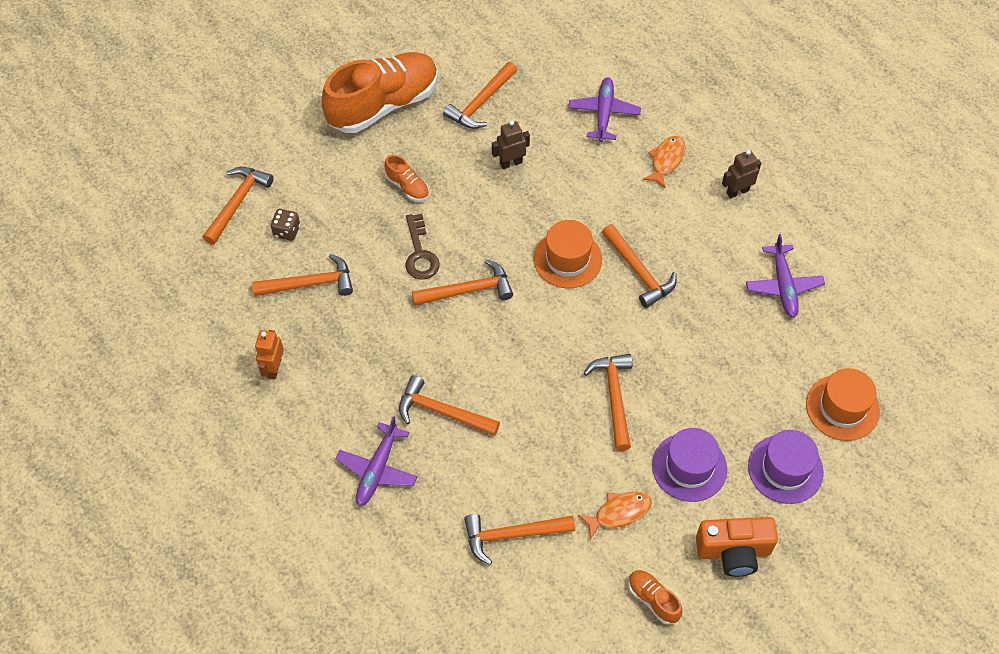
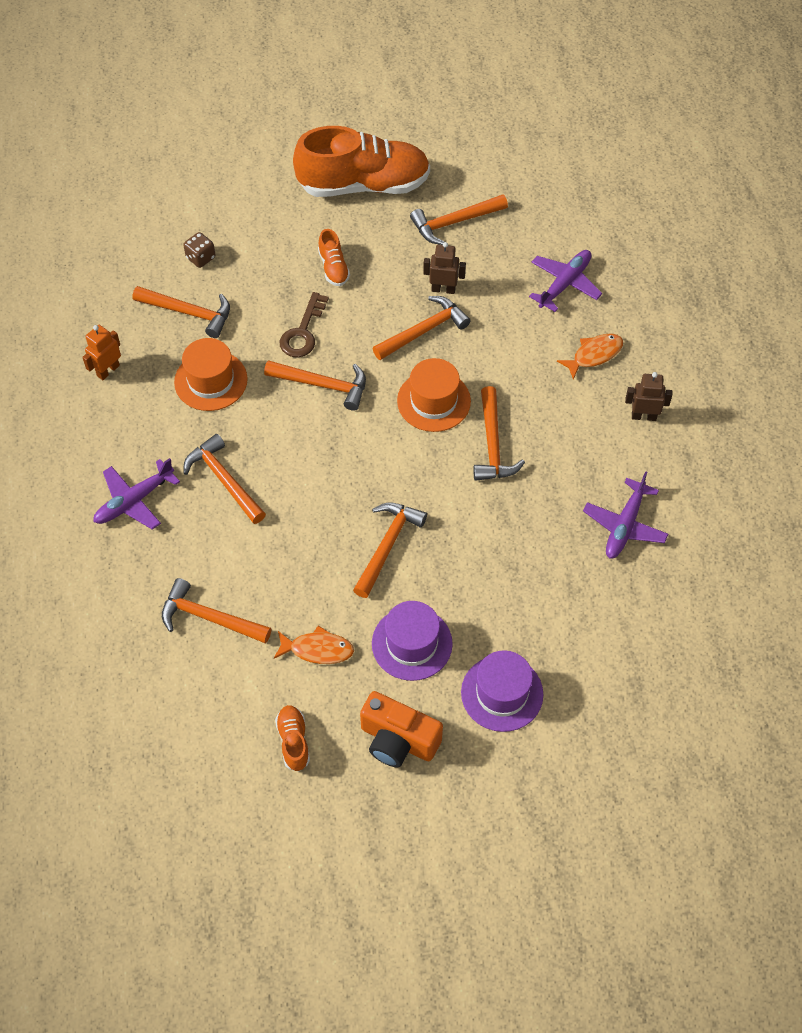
camera: 30 degrees right, 0 degrees up
(237, 203) = (176, 213): orange hammer -> orange hammer (423, 331)
(842, 407) = (600, 667): orange hat -> orange hat (211, 380)

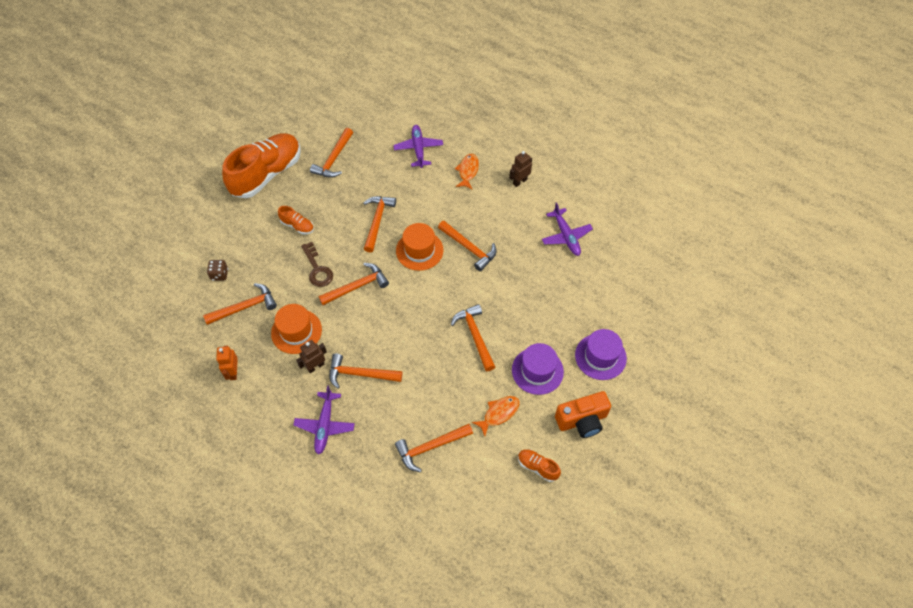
camera: 45 degrees left, 0 degrees up
(443, 289) = (364, 194): brown robot -> brown robot (315, 366)

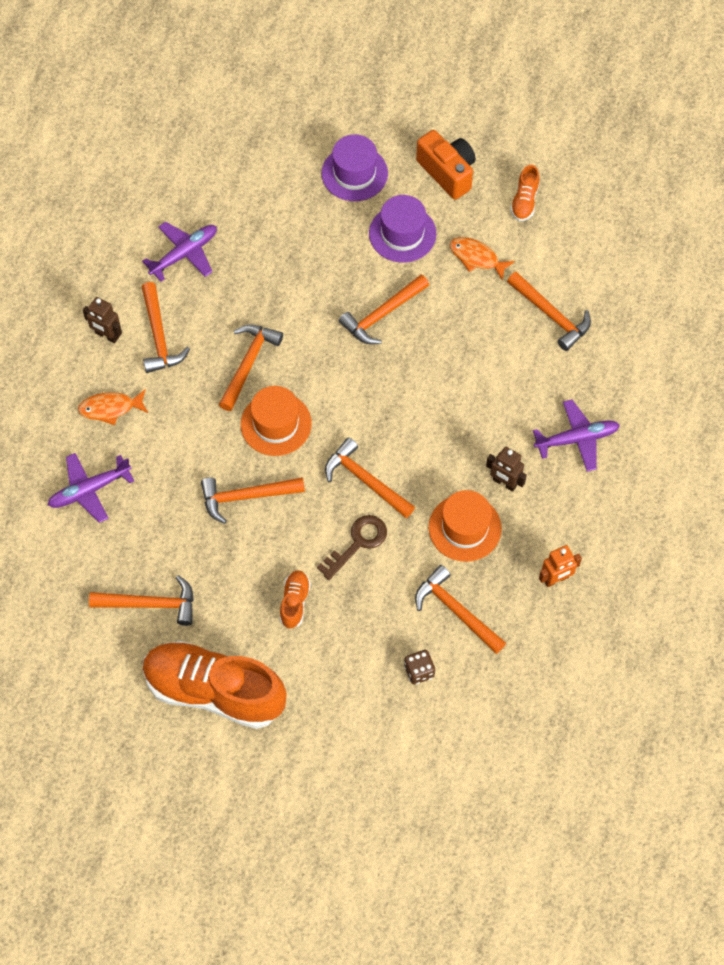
camera: 110 degrees left, 5 degrees up
(360, 374) = (492, 426): orange hammer -> orange hammer (159, 336)

